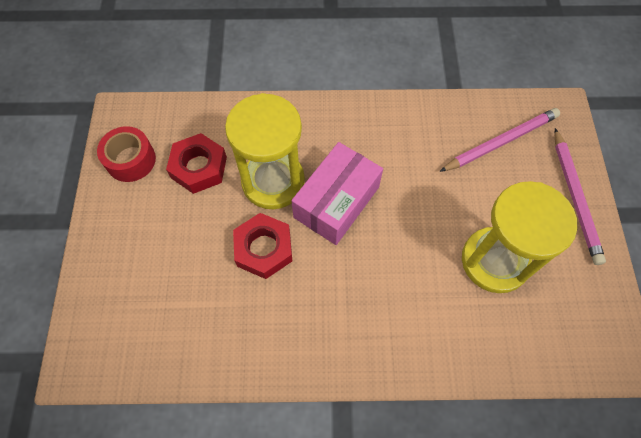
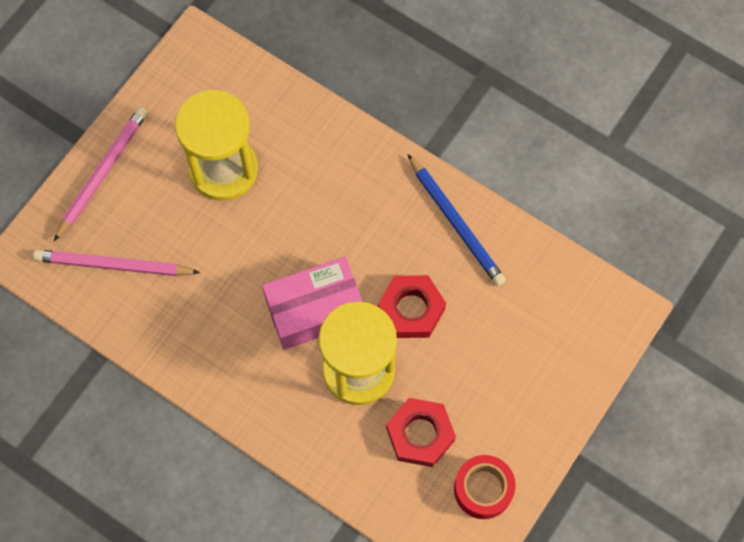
camera: 145 degrees left, 5 degrees up
(274, 346) = (456, 223): none -> blue pencil

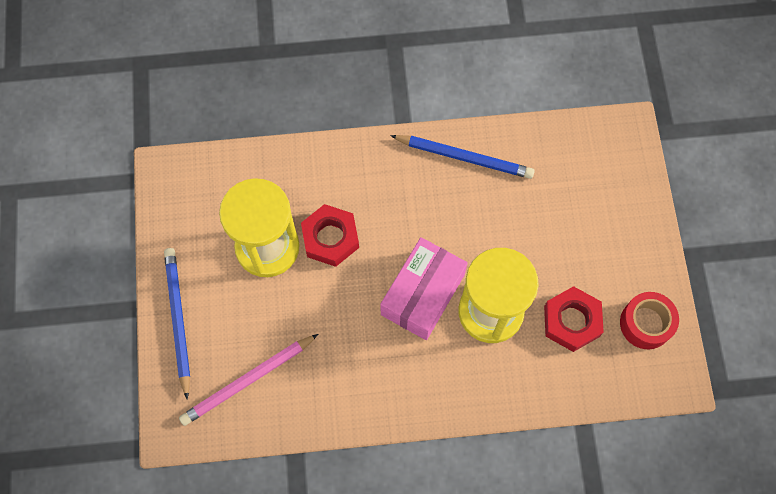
camera: 40 degrees left, 0 degrees up
(102, 173) = (178, 320): pink pencil -> blue pencil
(411, 309) = (488, 241): red nut -> red nut (330, 238)

